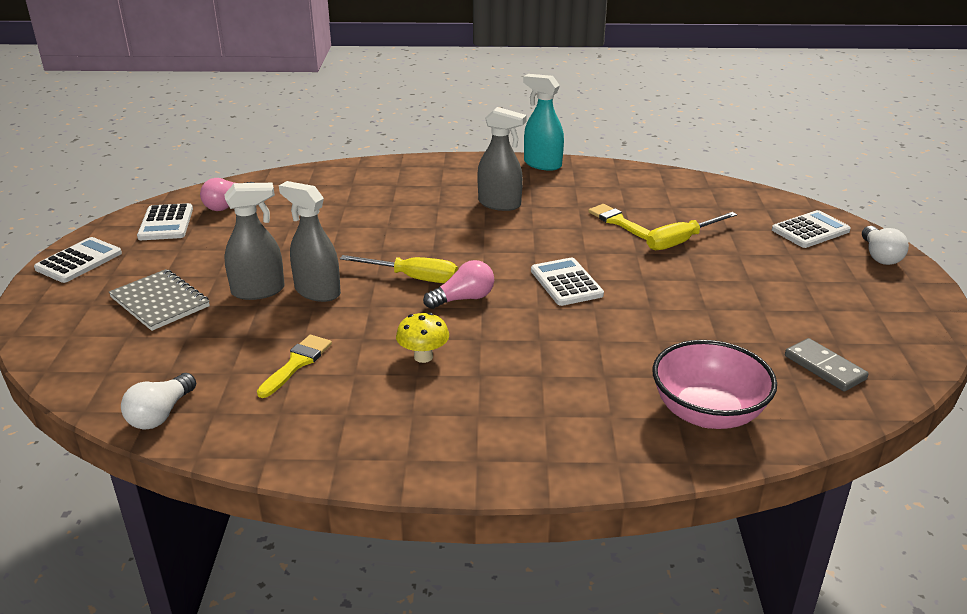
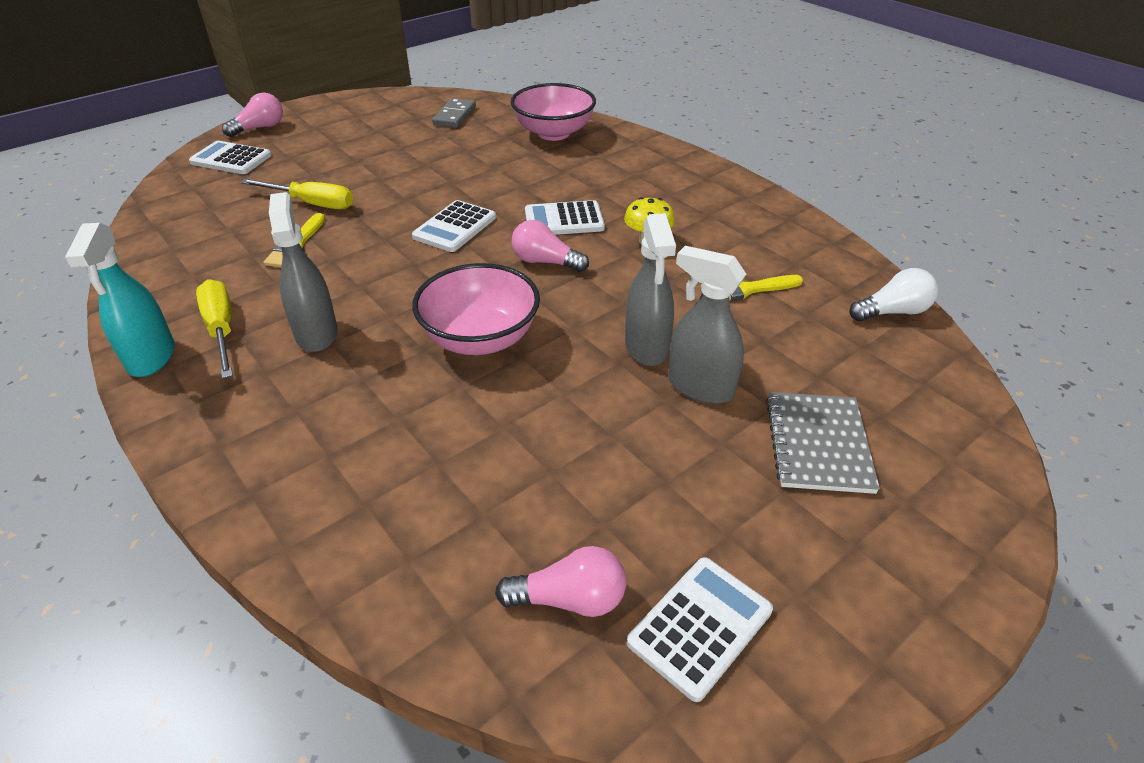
camera: 130 degrees left, 10 degrees up
(79, 261) = (891, 621): white calculator -> white calculator (564, 220)
(413, 278) = (547, 305): yellow screwdriver -> yellow screwdriver (221, 329)
(417, 245) = (480, 338): none -> pink bowl
(879, 256) = (260, 128): white light bulb -> pink light bulb

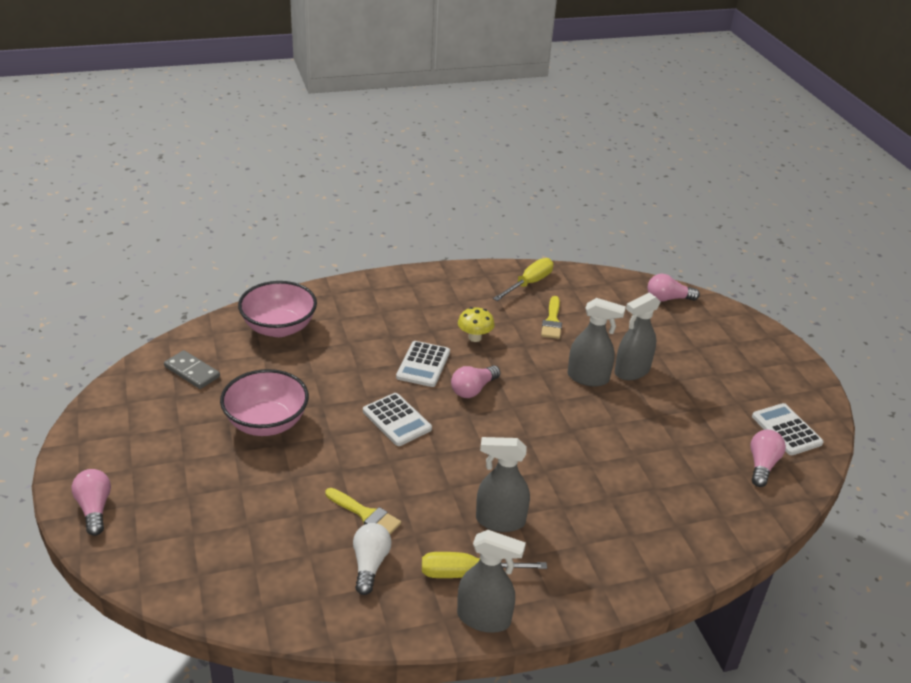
camera: 70 degrees left, 5 degrees down
(151, 357) = (484, 618): turquoise spray bottle -> grey spray bottle
(231, 159) = (155, 539): white calculator -> none
(312, 203) = (298, 494): yellow screwdriver -> yellow screwdriver (529, 283)
(480, 338) = (546, 442): pink bowl -> pink bowl (266, 423)
(818, 444) = (689, 351): grey notebook -> none
(892, 312) = (599, 281): white light bulb -> white light bulb (370, 564)
(937, 391) = (668, 299): none -> pink light bulb

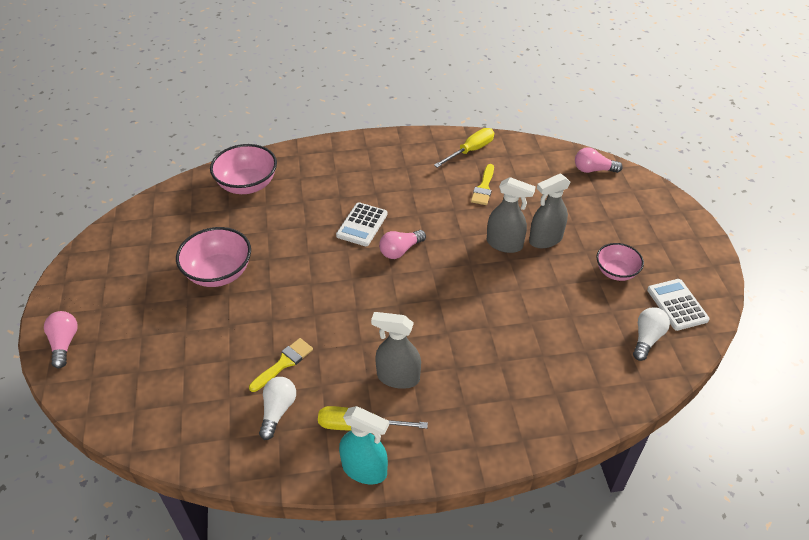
camera: 10 degrees right, 10 degrees up
(192, 372) = (167, 222): grey domino -> none
(365, 514) = (284, 363): yellow brush -> yellow brush turned 90 degrees counterclockwise
(397, 420) = (328, 276): white calculator -> none
(474, 337) = (412, 201): yellow mushroom -> none
(484, 618) = (365, 469): grey spray bottle -> turquoise spray bottle
(715, 400) = (616, 272): none -> pink bowl
(762, 465) = (647, 338): pink light bulb -> white light bulb

